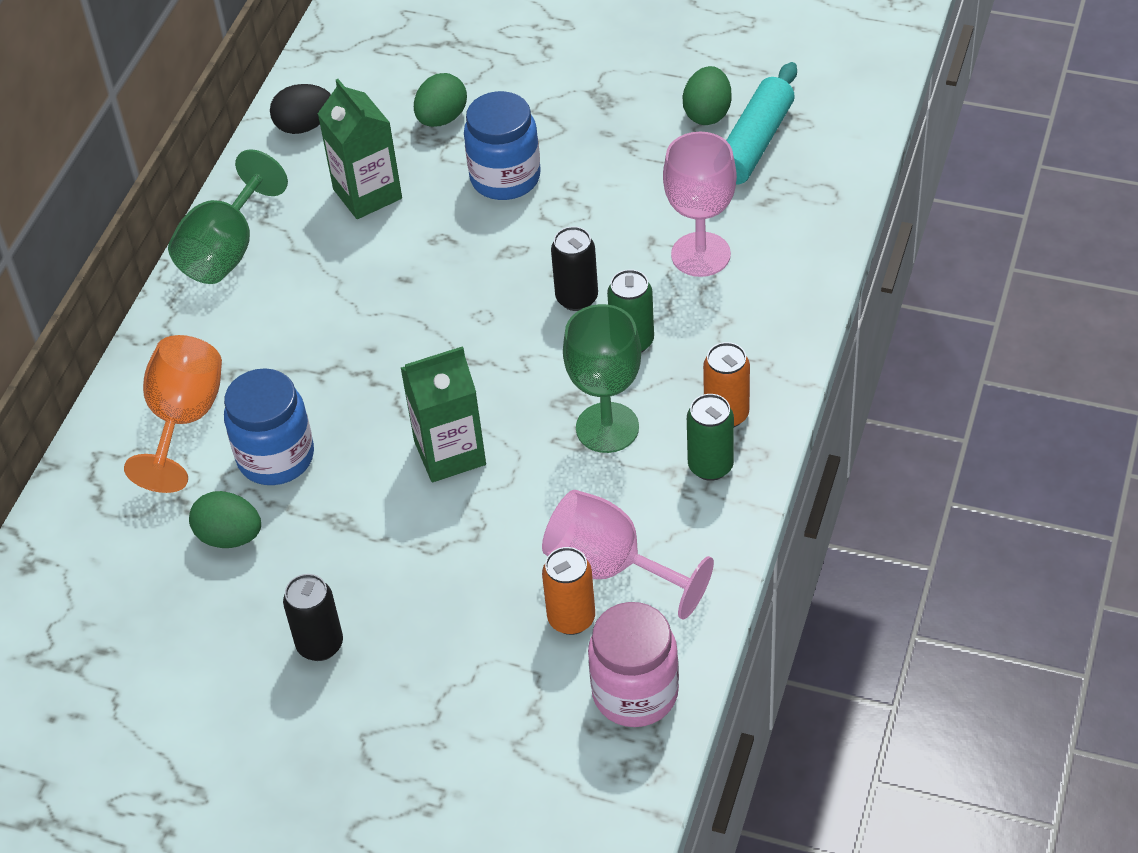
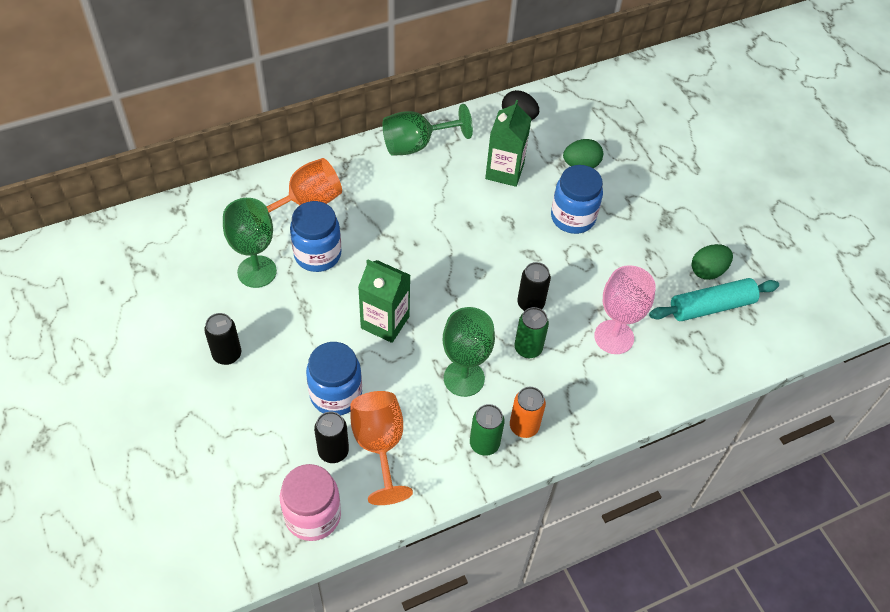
camera: 40 degrees right, 5 degrees up
(230, 537) = (257, 271): green egg -> green goblet
(497, 567) = (336, 394): none -> blue jar
(571, 618) = (333, 451): orange can -> black can
(611, 568) = (379, 446): pink goblet -> orange goblet

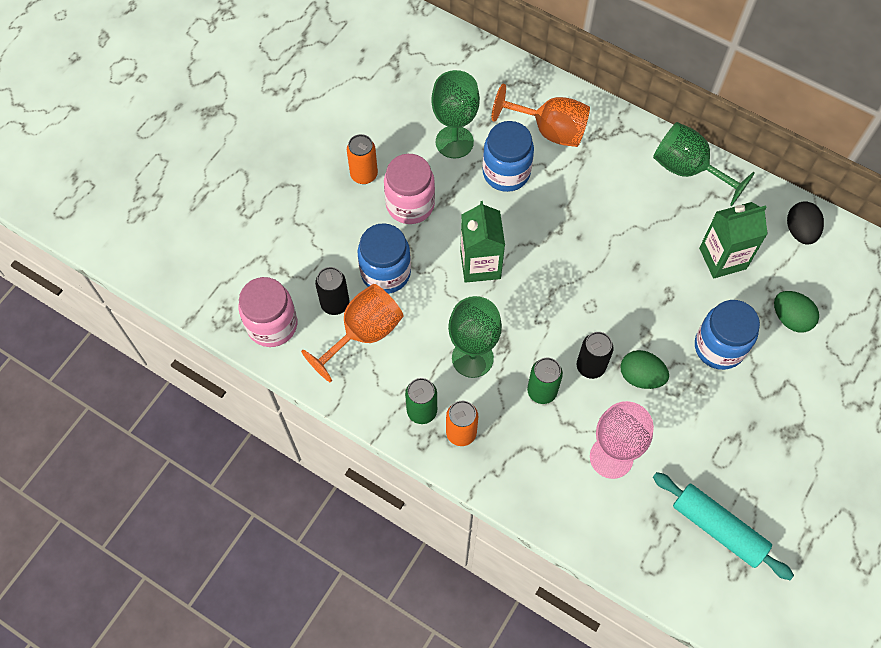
camera: 60 degrees right, 10 degrees up
(227, 354) = (364, 175): black can -> orange can
(287, 338) = (410, 204): none -> pink jar
(707, 271) = (759, 503): green egg -> green egg (641, 376)

